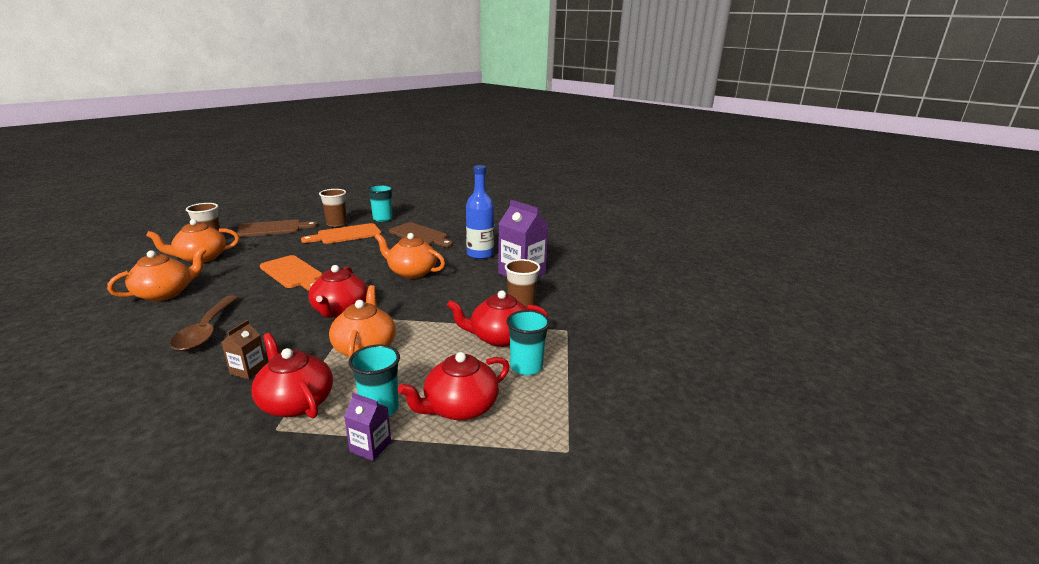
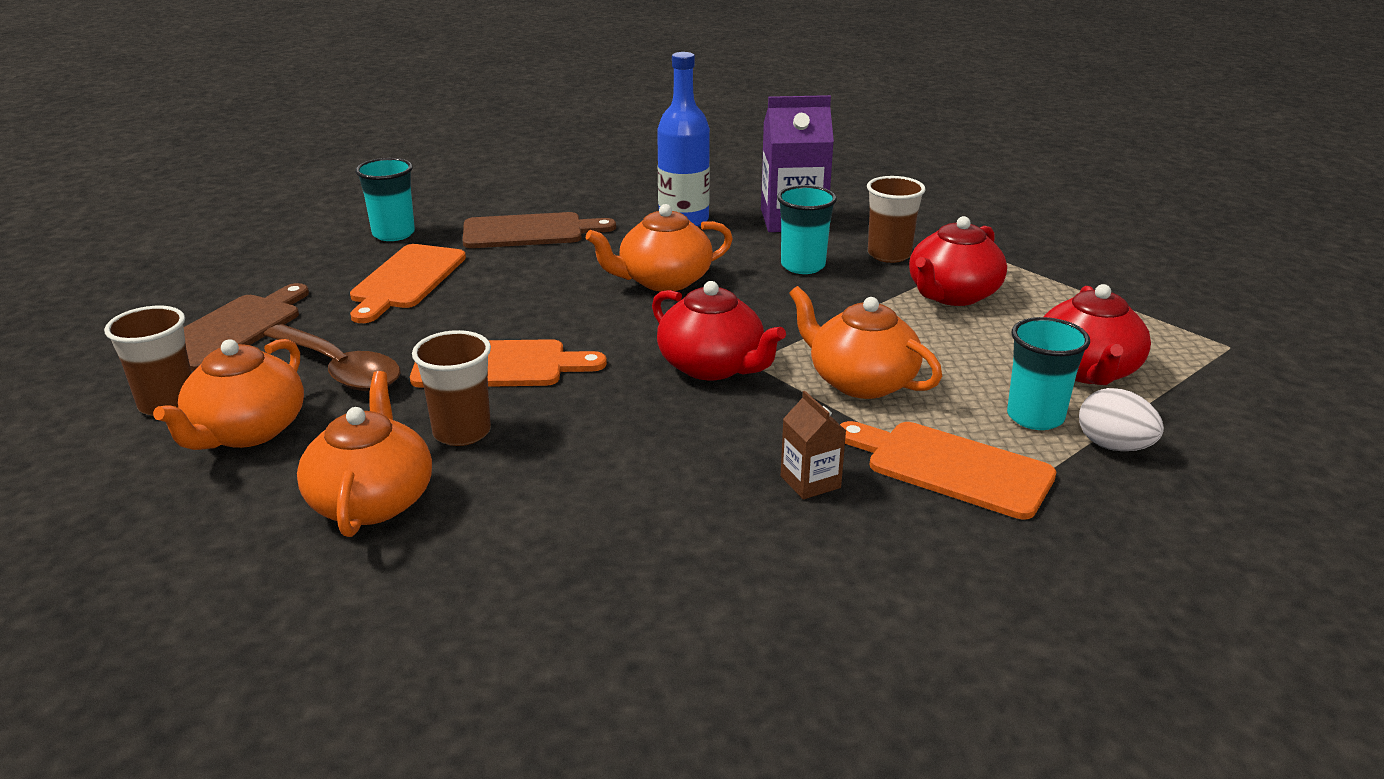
camera: 45 degrees left, 5 degrees up
(206, 331) = (615, 490): brown spoon -> brown spoon (340, 370)
(296, 402) = (951, 467): red teapot -> orange cutting board
(336, 224) = (334, 273): brown cup -> brown cup (462, 432)
(370, 447) = (1113, 446): purple carton -> white egg
(526, 367) = (1043, 306): turquoise cup -> turquoise cup (803, 266)

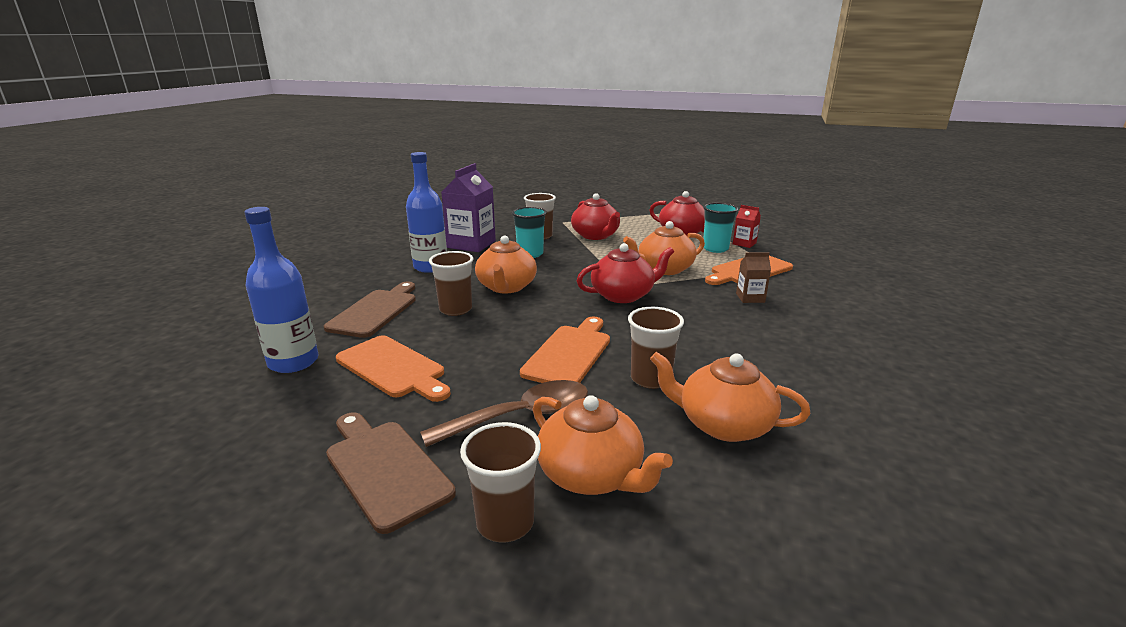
camera: 65 degrees left, 5 degrees down
(393, 234) = (293, 362): turquoise cup -> blue bottle
(568, 270) = (455, 309): none -> brown cup
(1113, 446) = (744, 243): white egg -> red carton

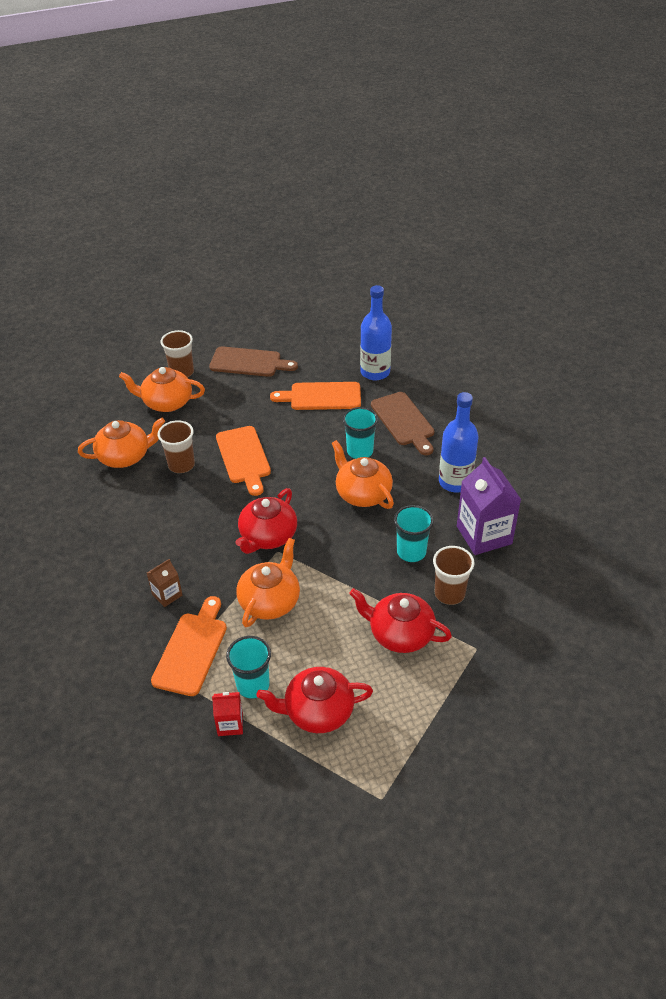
camera: 140 degrees right, 20 degrees up
(455, 309) = (360, 451): brown cup -> turquoise cup
(521, 416) = (224, 409): brown spoon -> none

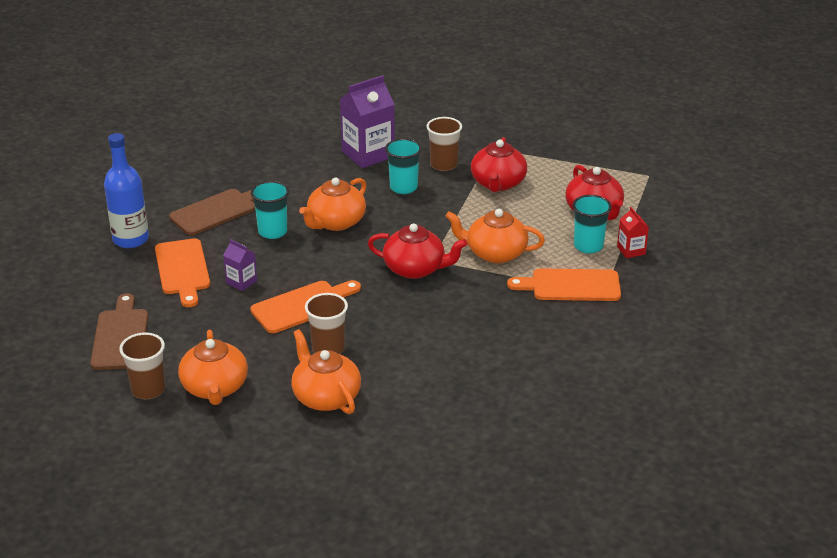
camera: 105 degrees left, 10 degrees down
(167, 595) = (516, 315): brown carton -> none
(292, 426) = (241, 282): none -> purple carton
(455, 482) = (303, 174): blue bottle -> none

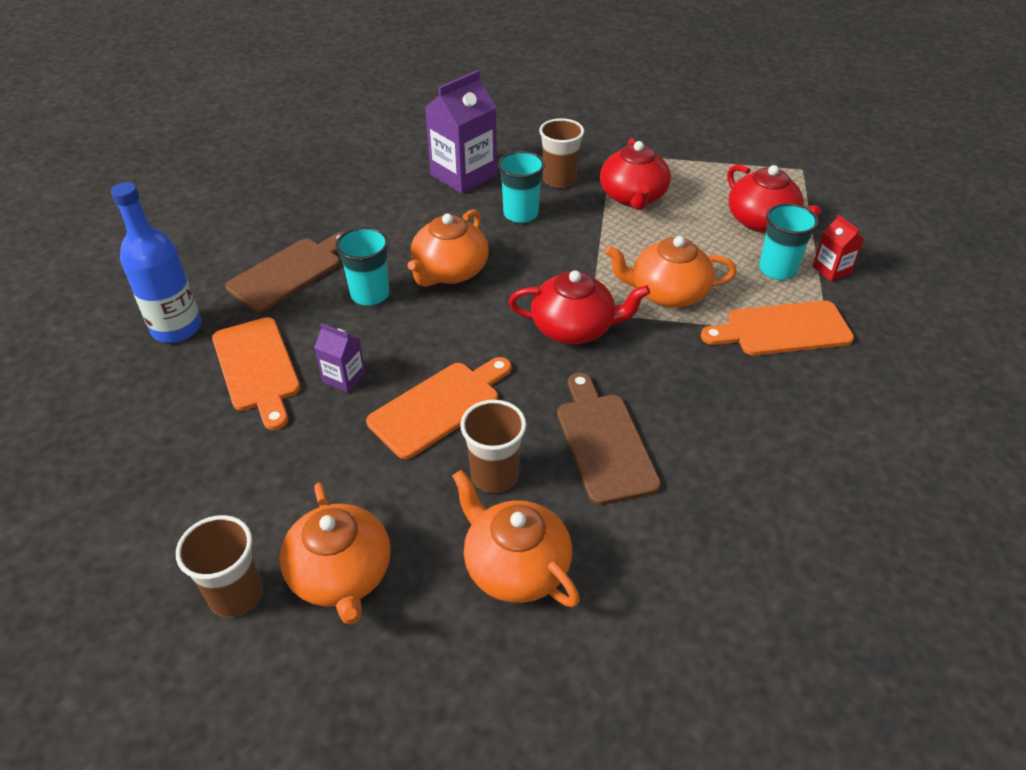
camera: 10 degrees left, 10 degrees up
(120, 336) = (180, 496): brown cutting board -> brown cutting board (604, 442)

